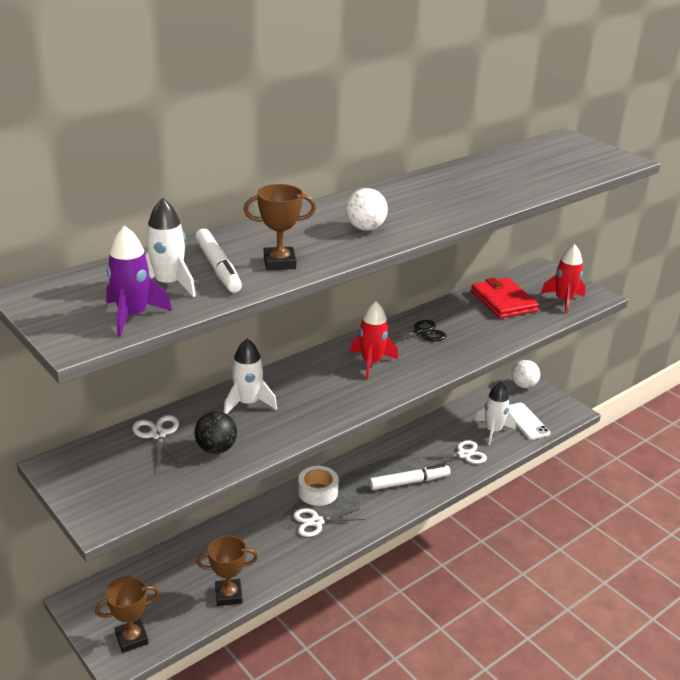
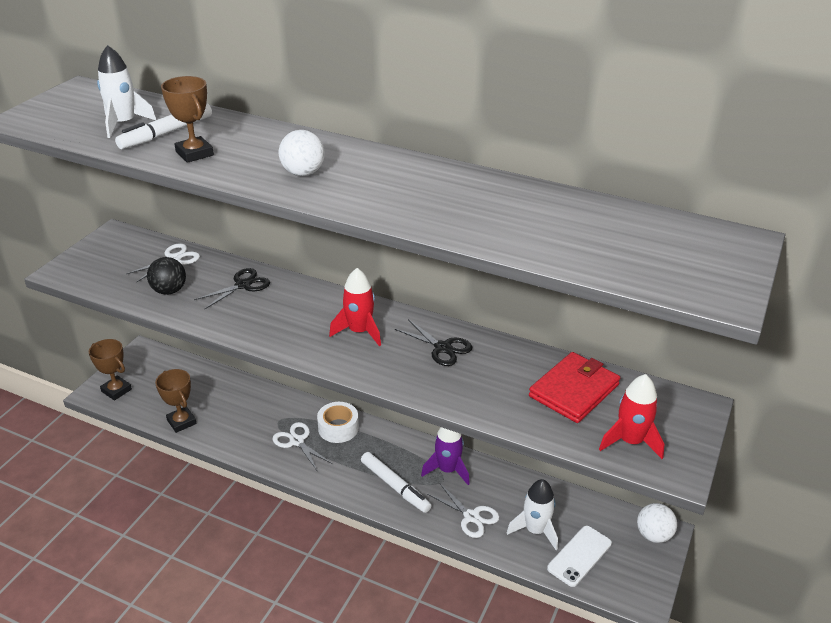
camera: 65 degrees right, 5 degrees up
(133, 316) = (64, 126): purple rocket -> purple rocket (447, 470)
(248, 403) = (243, 285): white rocket -> black scissors

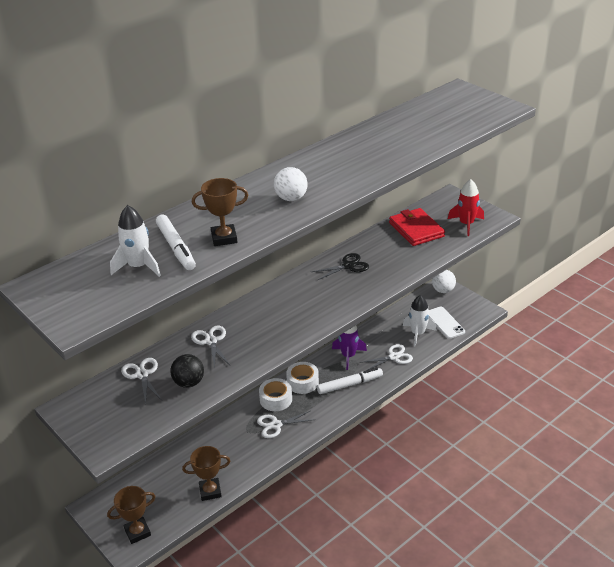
camera: 65 degrees left, 0 degrees up
(243, 285) = (211, 341): black scissors -> white scissors
(359, 331) = (308, 296): red rocket -> none
(377, 442) = (302, 382): none -> white tape

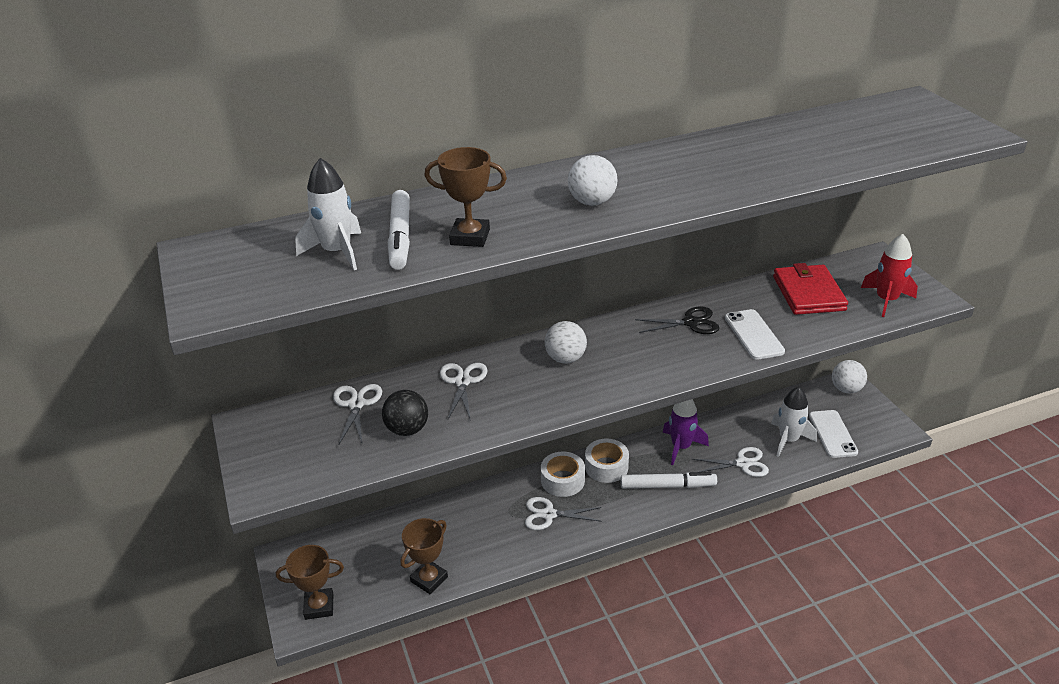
camera: 20 degrees right, 0 degrees up
(210, 491) = (429, 579): brown trophy -> brown trophy turned 60 degrees counterclockwise
(275, 309) = (565, 358): none -> white ball
(392, 265) = (753, 335): none -> white phone

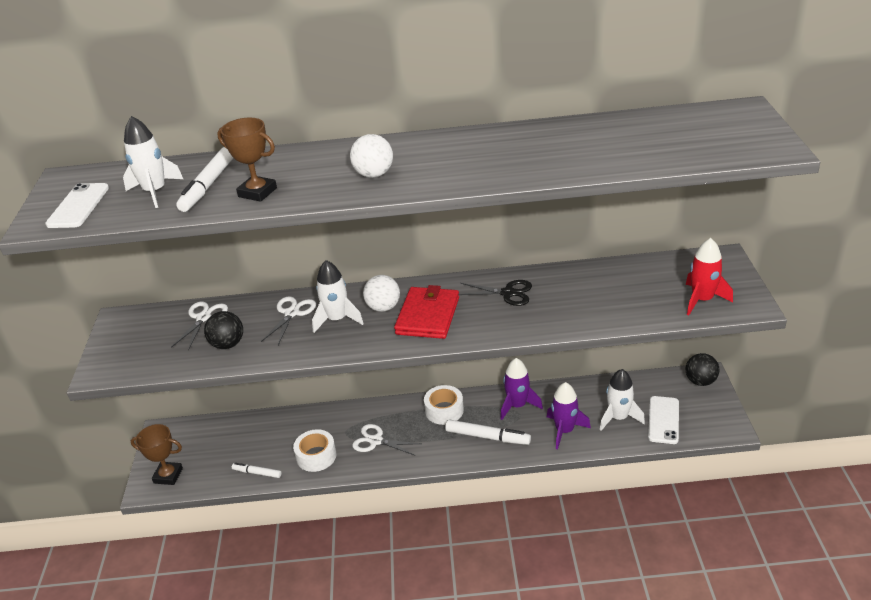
camera: 20 degrees right, 0 degrees up
(429, 579) = (257, 473): brown trophy -> white marker
(521, 380) = (337, 319): none -> white rocket
(562, 480) = (402, 415): white tape -> white tape (316, 456)
(742, 463) = (564, 431): white scissors -> purple rocket
(753, 335) = (556, 312): white phone -> white phone (78, 206)
(808, 293) = (632, 282): red wallet -> red wallet (428, 316)
(846, 389) = (700, 381): white ball -> black ball

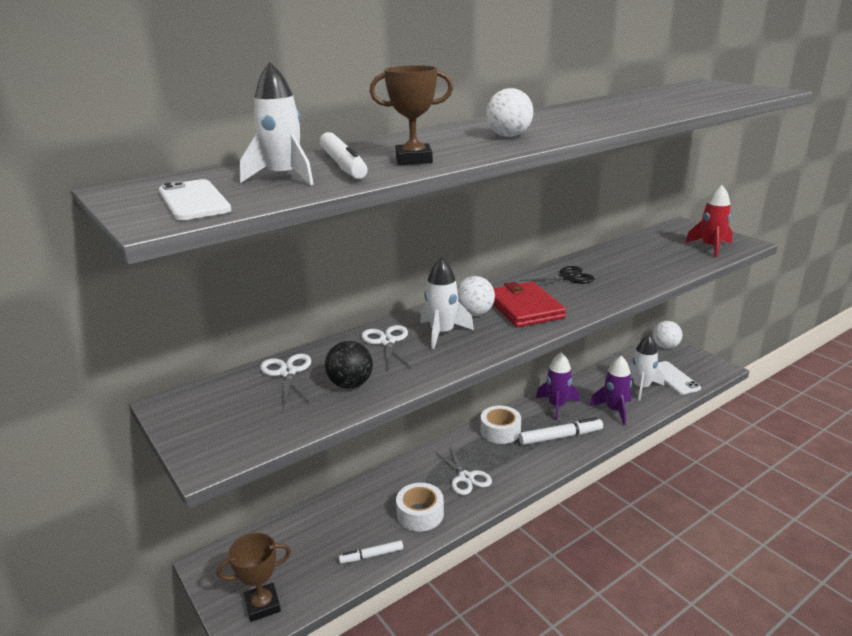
camera: 35 degrees left, 10 degrees down
(376, 441) = (465, 477): white scissors -> white scissors turned 105 degrees counterclockwise
(700, 381) = (665, 346): black ball -> white ball

